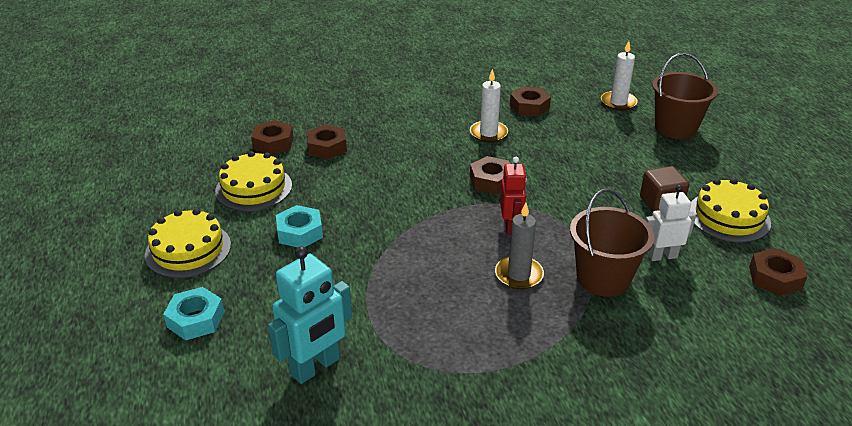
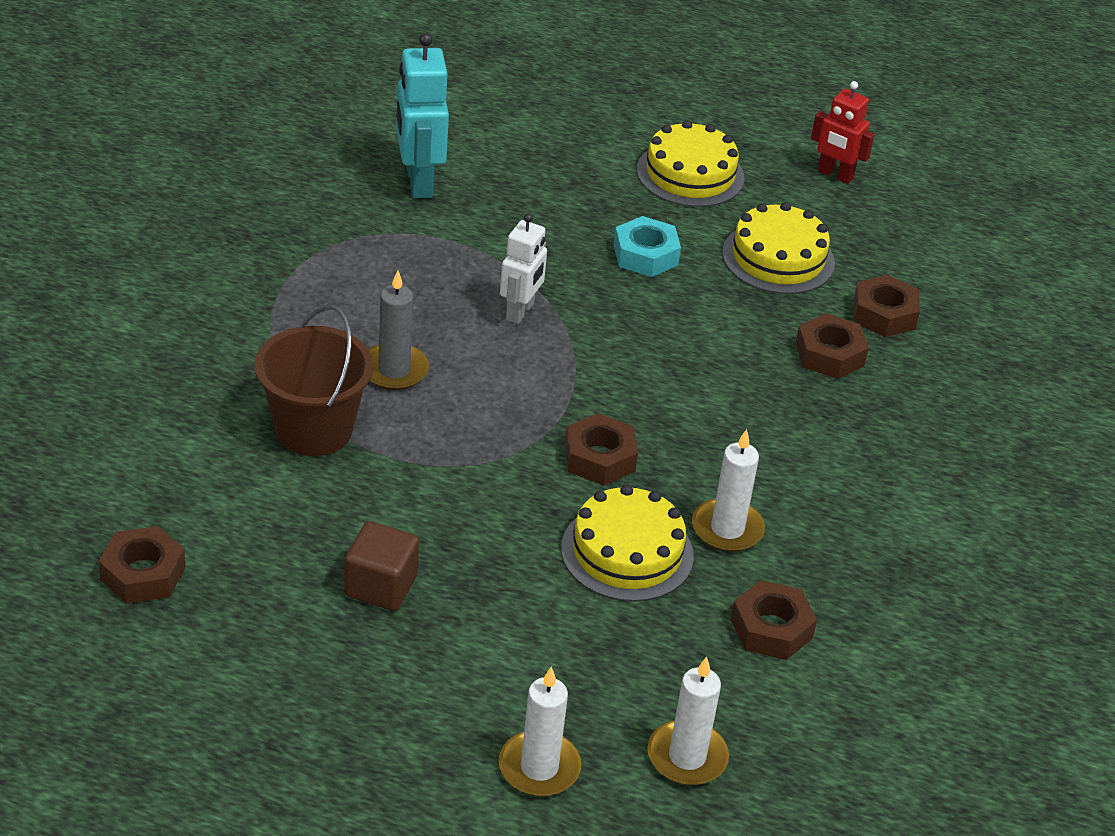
camera: 120 degrees right, 5 degrees up
(196, 319) = (564, 143): turquoise nut -> none
(510, 226) = (484, 416): red robot -> red robot (835, 175)
(662, 256) = (289, 505): white robot -> white robot (520, 312)
(675, 128) = (539, 767): brown bucket -> white candle
(728, 217) = (281, 632): yellow cake -> yellow cake (627, 552)

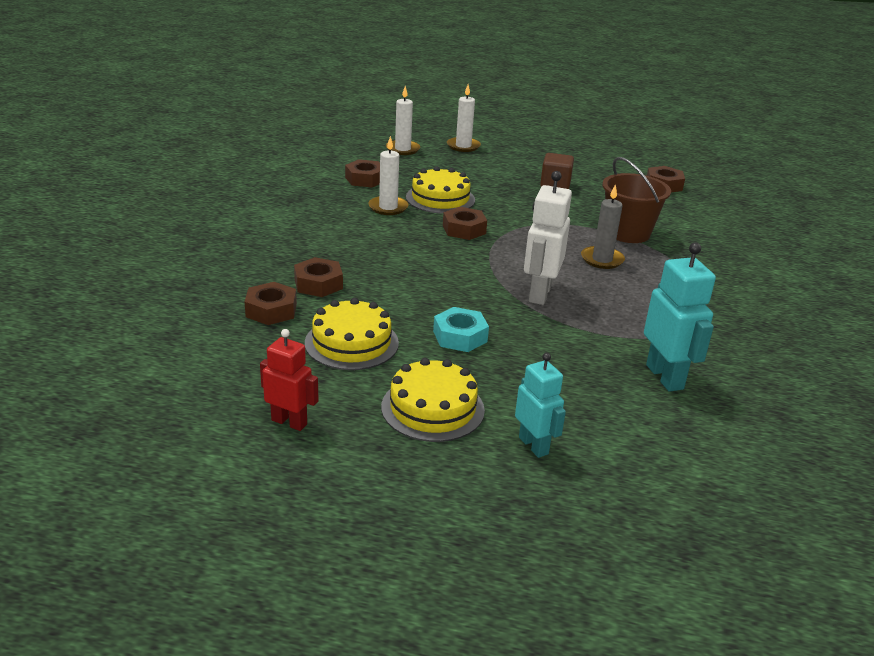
camera: 175 degrees right, 10 degrees down
(520, 312) = (539, 294): white robot -> white robot, size x1.52
(596, 130) = (534, 445): none -> turquoise robot

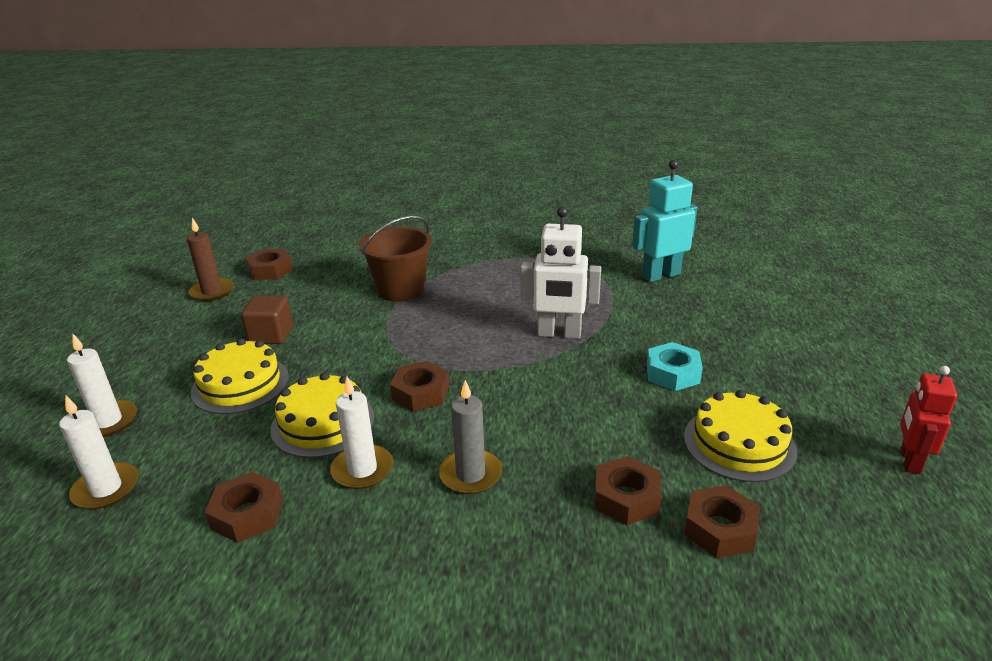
camera: 95 degrees left, 0 degrees up
(432, 408) = (802, 377): yellow cake -> yellow cake (240, 384)
(534, 445) = (803, 325): turquoise robot -> none
(602, 259) = (468, 302): grey candle -> grey candle (470, 474)
(624, 166) = (212, 292): none -> brown candle

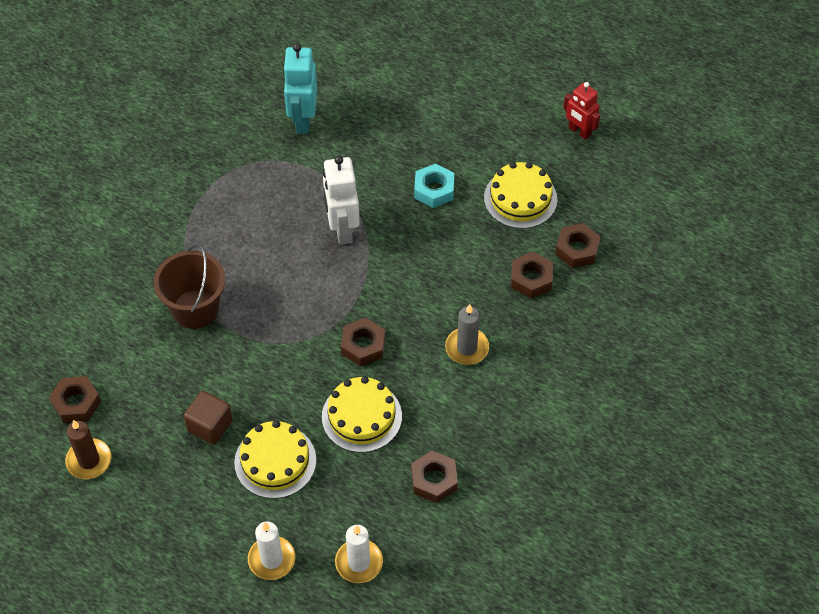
camera: 65 degrees left, 25 degrees up
(362, 469) = (427, 405): white candle -> none
(559, 334) = (342, 229): white robot -> white robot turned 135 degrees clockwise

